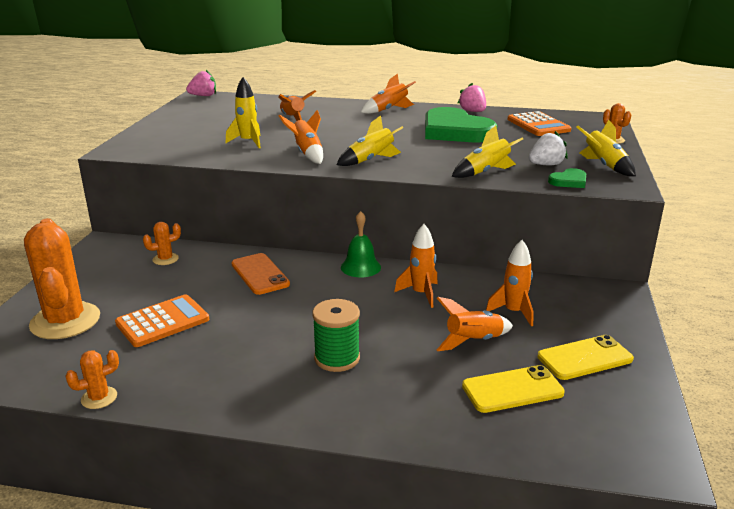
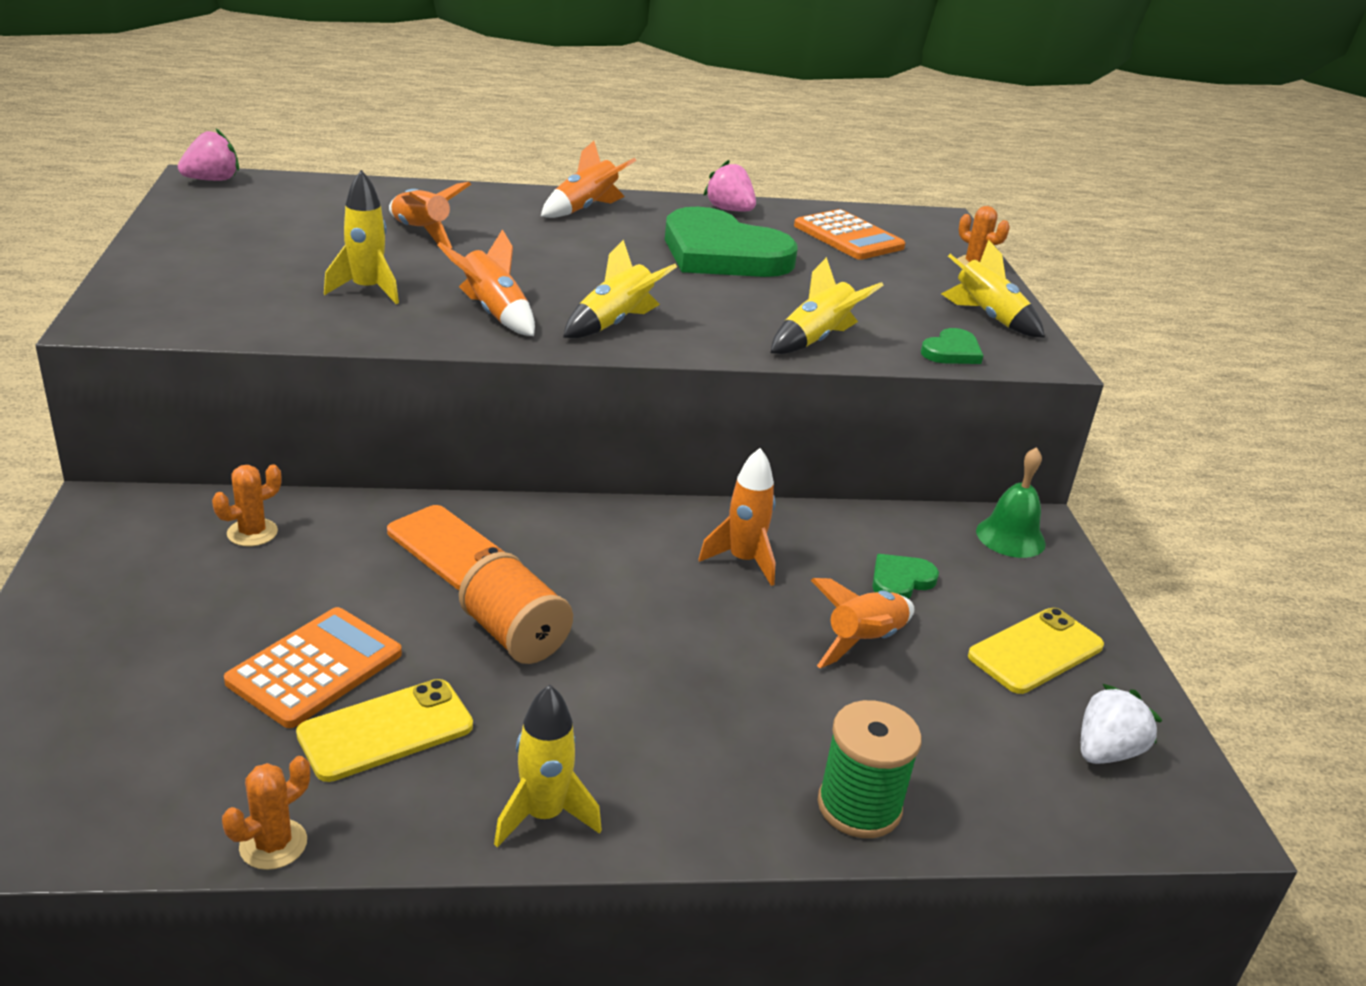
camera: 20 degrees left, 5 degrees up
(65, 321) = (117, 690): orange cactus -> none
(241, 404) = (543, 815): none -> yellow rocket
(272, 317) = (514, 636): none -> orange spool
(337, 358) = (663, 702): green spool -> green spool (859, 806)
(360, 267) = (621, 517): green bell -> green bell (1010, 537)
(512, 389) = (957, 722): yellow phone -> yellow phone (386, 730)
(513, 312) = (900, 580): orange rocket -> green heart
(546, 165) = (901, 320): white strawberry -> white strawberry (1106, 752)

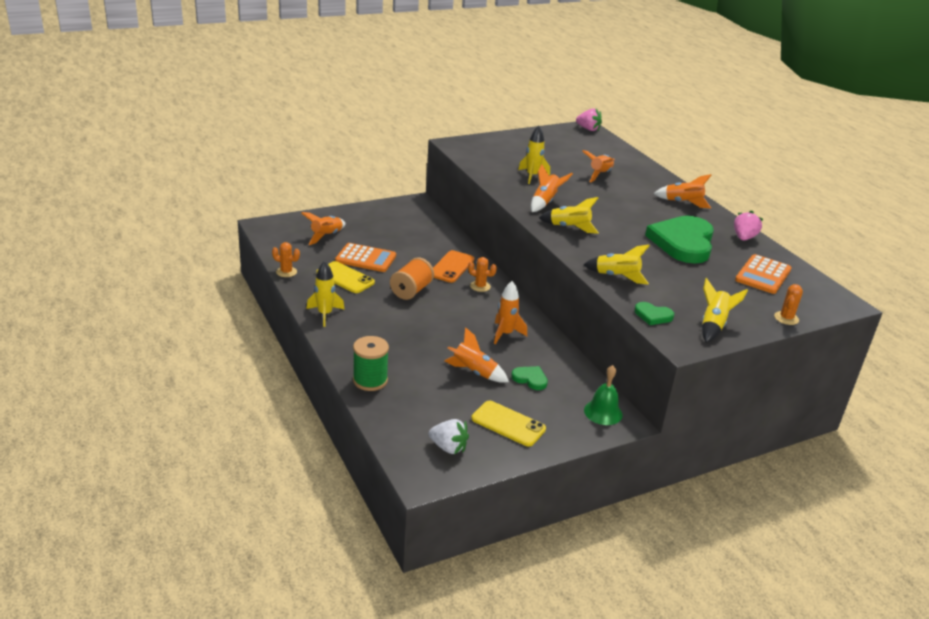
camera: 70 degrees right, 0 degrees up
(135, 709) = (326, 236): none -> orange rocket
(252, 533) = (426, 229): orange cactus -> orange cactus (480, 286)

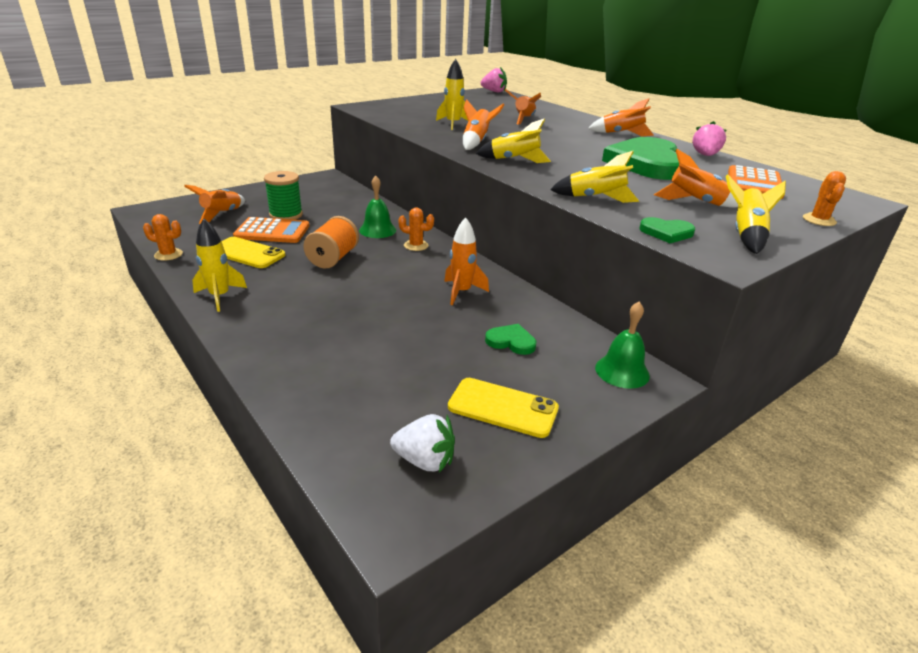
camera: 10 degrees left, 0 degrees up
(370, 380) = (289, 374): green spool -> green spool (286, 215)
(451, 267) = (377, 230): orange phone -> green bell
(474, 372) = (435, 343): orange rocket -> orange rocket (695, 202)

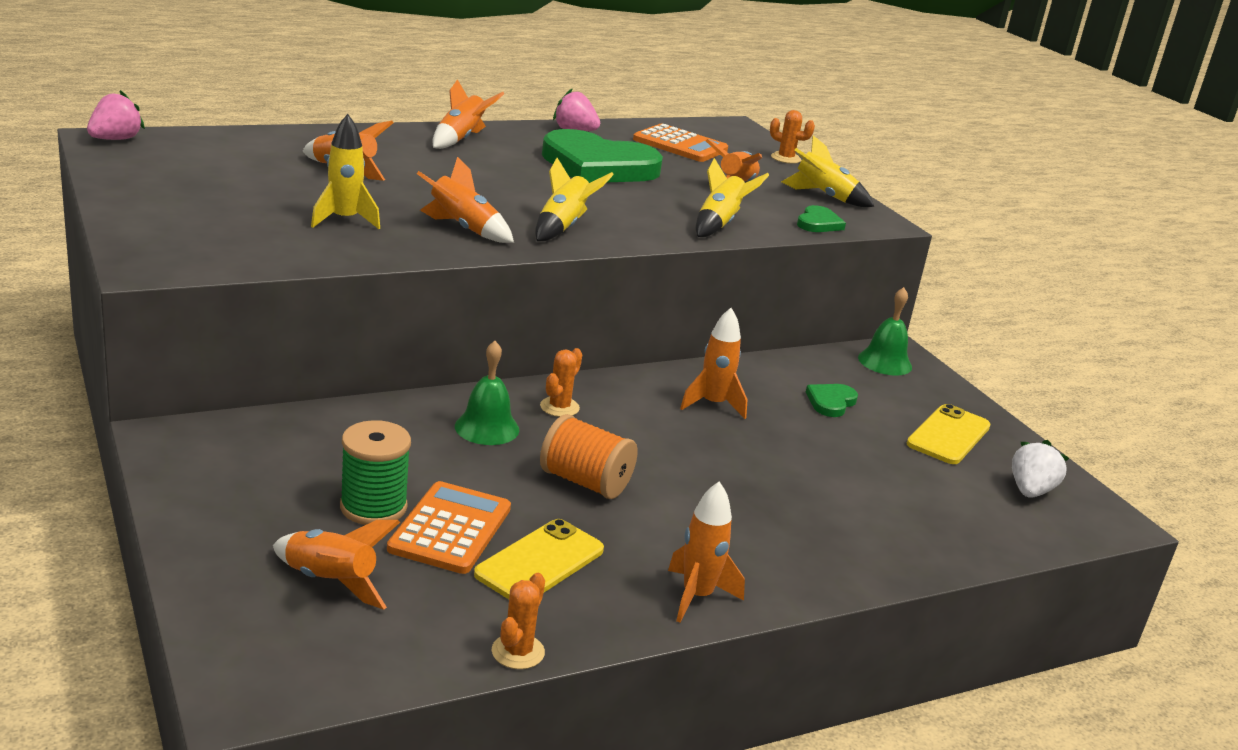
camera: 80 degrees left, 5 degrees down
(220, 297) = (697, 596): yellow rocket -> orange rocket

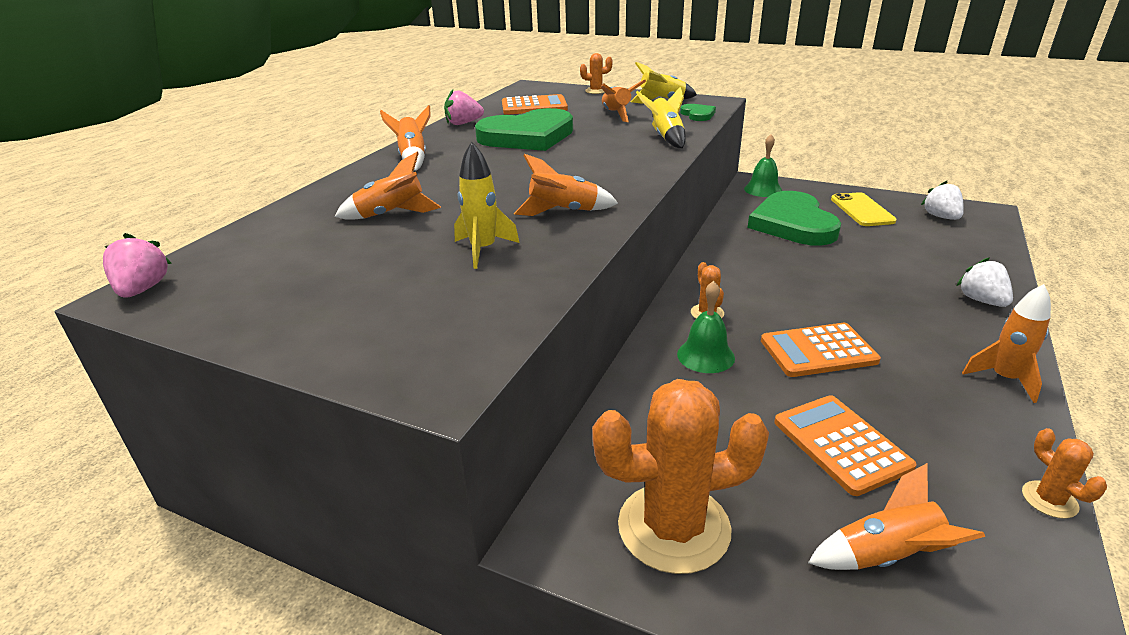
camera: 35 degrees left, 5 degrees up
(241, 482) = (673, 527): none -> orange cactus
(373, 507) = (778, 468): green spool -> none
(540, 562) = (918, 424): yellow phone -> none
(563, 227) = (608, 180): yellow rocket -> none
(585, 482) = (818, 351): orange spool -> orange calculator
(713, 404) = (759, 259): orange rocket -> none
(831, 402) = (793, 224): green heart -> green heart, size x2.33
(849, 556) = (981, 300): none -> white strawberry

